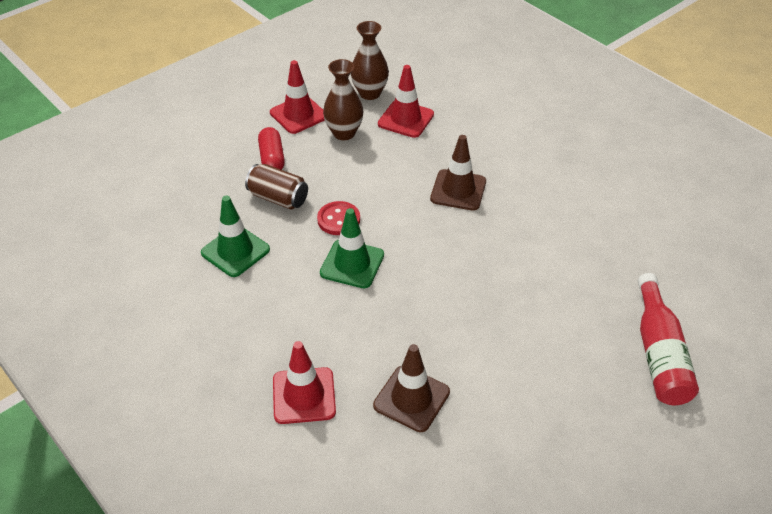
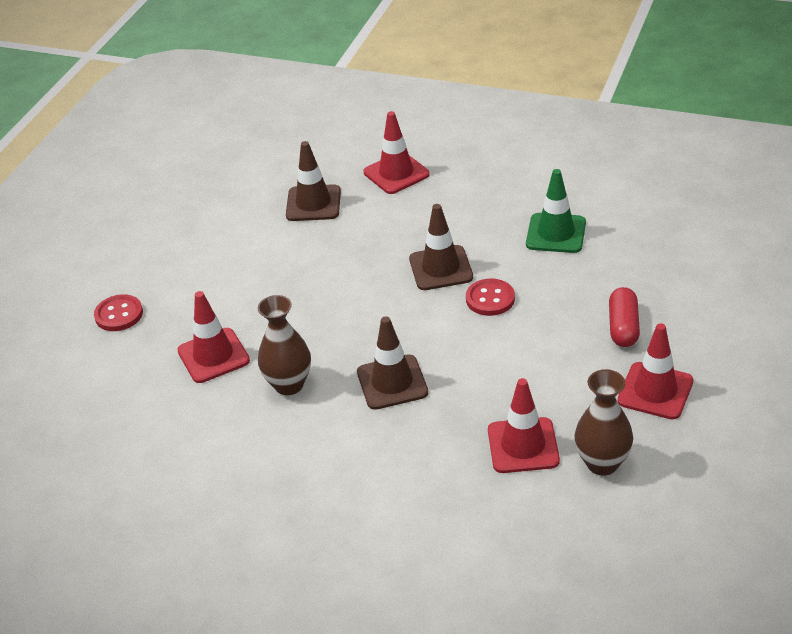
camera: 155 degrees right, 5 degrees down
(272, 158) = (623, 327): red capsule -> red capsule turned 45 degrees clockwise
(278, 198) = (570, 292): brown can -> none
(344, 133) = (578, 392): brown vase -> brown vase (289, 385)
(352, 264) = (441, 268): green traffic cone -> brown traffic cone
(584, 271) = (213, 356): none -> red traffic cone
(659, 353) = (119, 314): red bottle -> red button

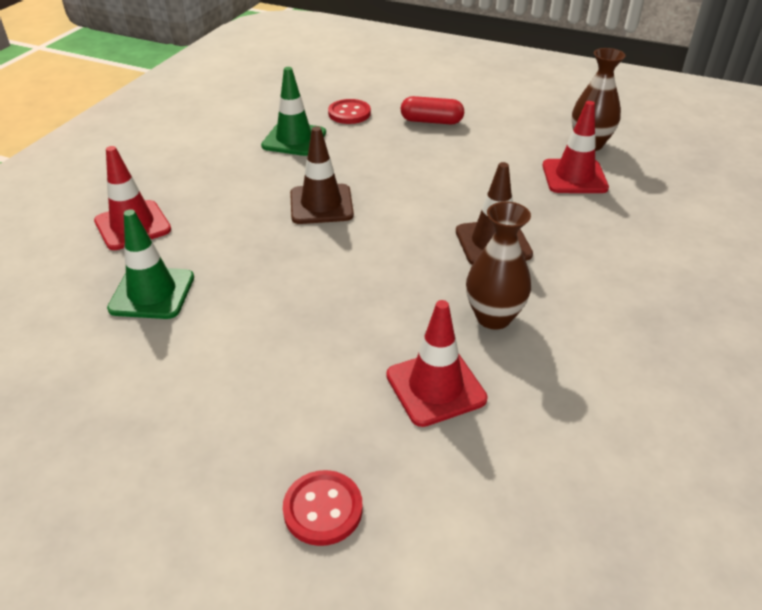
camera: 90 degrees left, 0 degrees up
(313, 203) = (152, 293): brown traffic cone -> green traffic cone
(490, 299) = (378, 179): red button -> red button (349, 113)
(655, 391) = (508, 116): red traffic cone -> none

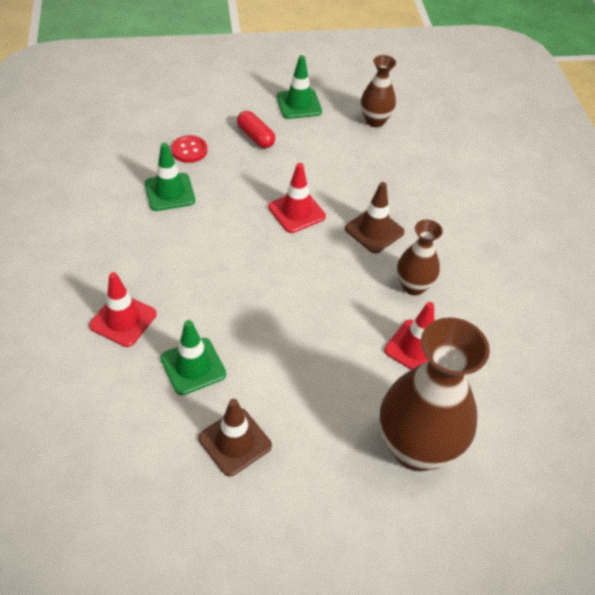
camera: 35 degrees left, 10 degrees up
(321, 204) = (241, 244): brown traffic cone -> brown traffic cone (235, 442)
(323, 509) = (416, 448): red button -> brown vase
(431, 121) = (256, 137): red capsule -> red capsule turned 75 degrees clockwise
(507, 108) = (299, 104): none -> green traffic cone
(574, 177) = (384, 154): red traffic cone -> red traffic cone (296, 212)

